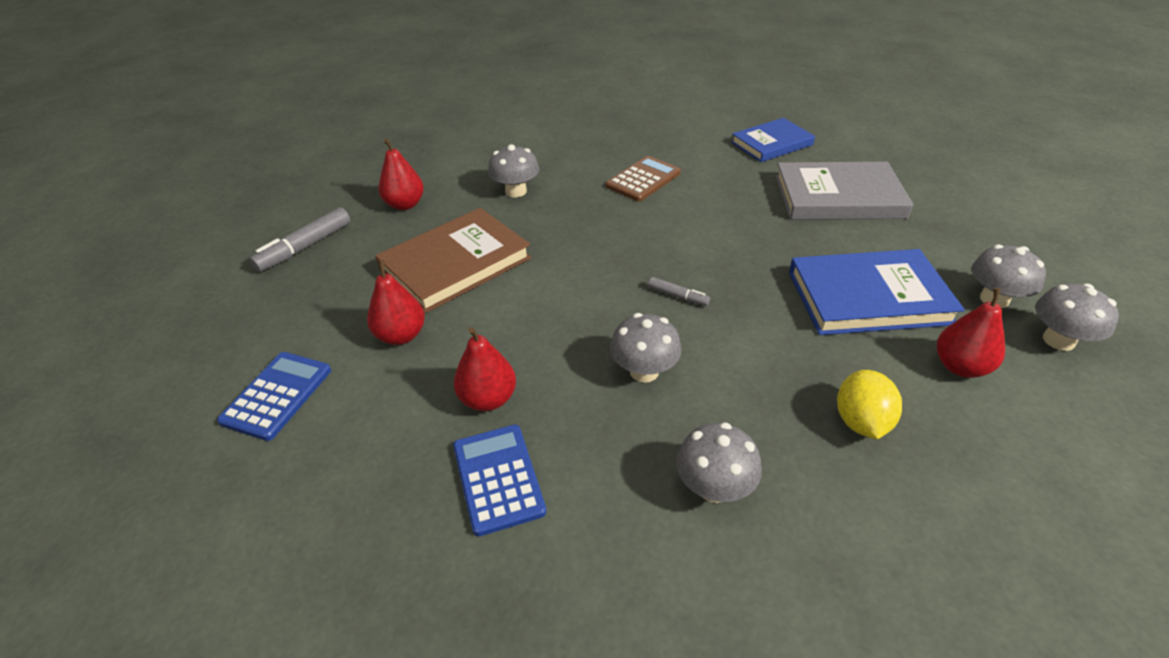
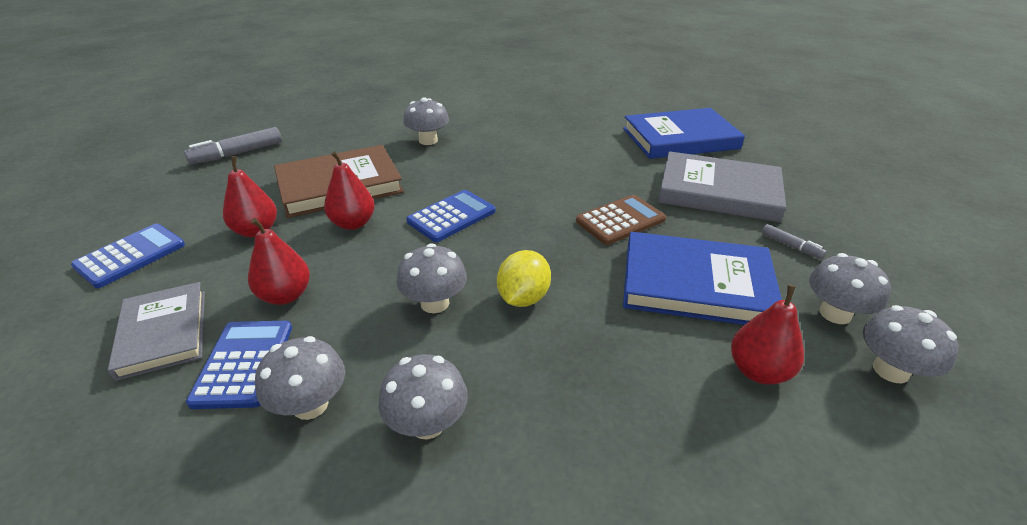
camera: 15 degrees right, 5 degrees down
(387, 469) = (163, 333): none -> grey book
(405, 205) = (334, 136): red pear -> red pear (353, 223)
(594, 500) = (310, 405): none -> grey mushroom
(599, 275) = (451, 216): none -> blue calculator
(643, 179) = (542, 148): brown calculator -> brown calculator (620, 220)
(678, 296) = (509, 246): grey marker -> grey marker (791, 246)
(771, 144) = (680, 138): blue book -> blue book, size x1.51
(861, 422) = (616, 399): yellow lemon -> yellow lemon (523, 298)

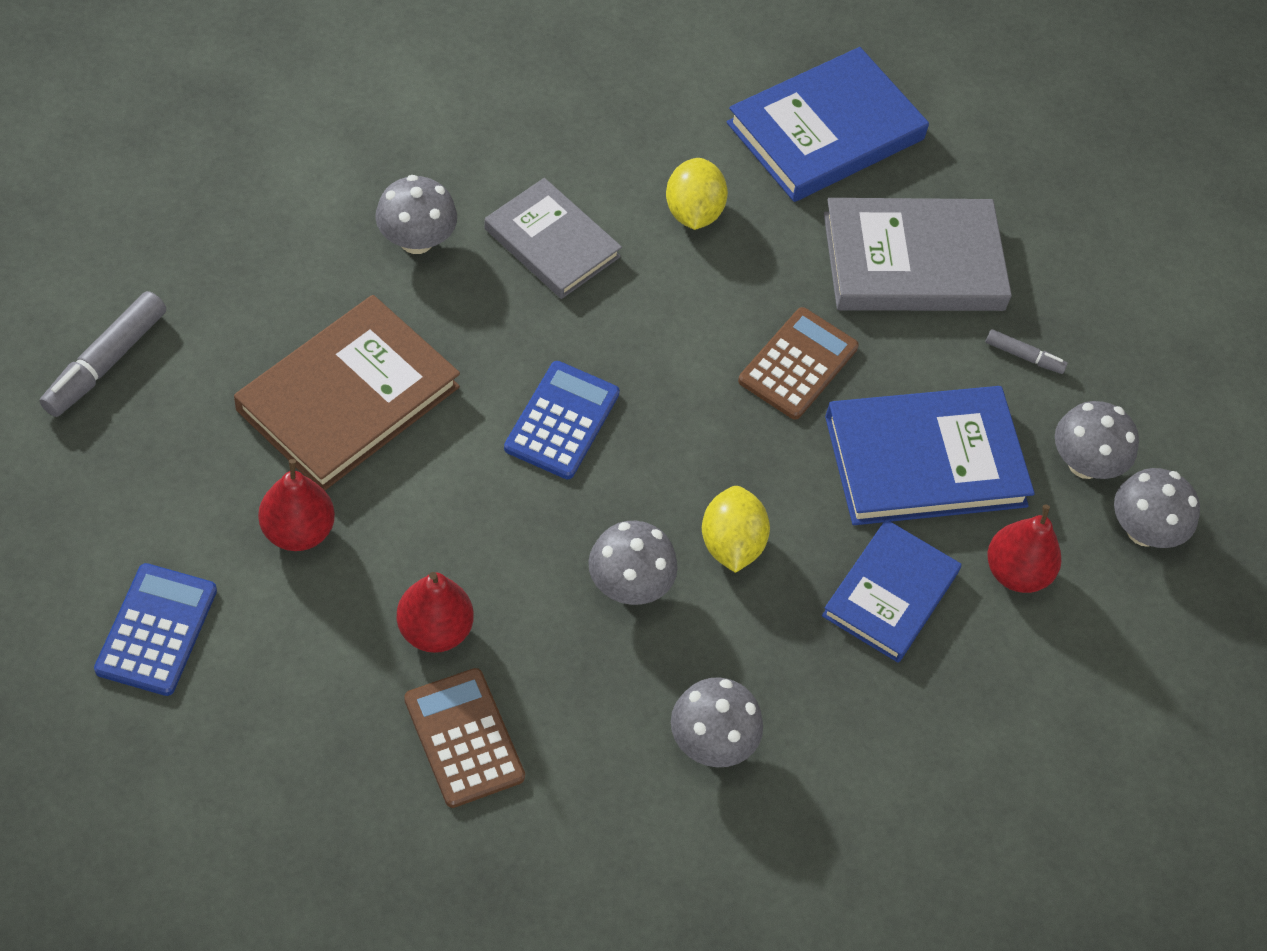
camera: 30 degrees left, 20 degrees up
(163, 333) = (329, 730): grey book -> grey book (552, 243)
(243, 363) = (464, 738): blue calculator -> brown calculator
(310, 405) = (577, 761): grey mushroom -> none
(353, 223) = (429, 475): red pear -> none
(586, 153) = (693, 212): none -> yellow lemon
(637, 358) = (890, 594): none -> blue book

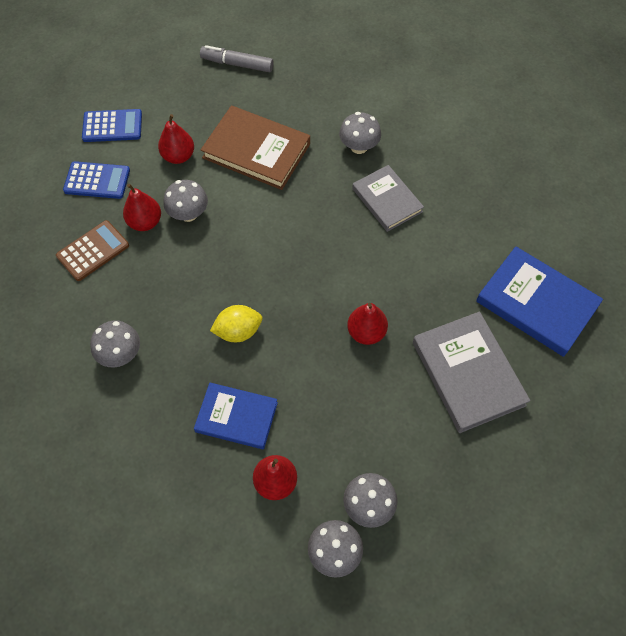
camera: 80 degrees right, 5 degrees up
(552, 243) = (387, 200): grey book -> grey book turned 60 degrees counterclockwise
(562, 421) = (281, 236): blue calculator -> blue calculator (97, 180)
(629, 585) = (197, 293): grey mushroom -> grey mushroom (188, 214)
(693, 212) = (441, 255): yellow lemon -> none
(798, 364) = (366, 332): brown calculator -> red pear
(925, 461) = (331, 414): blue book -> none
(1024, 356) = (430, 452): grey marker -> none

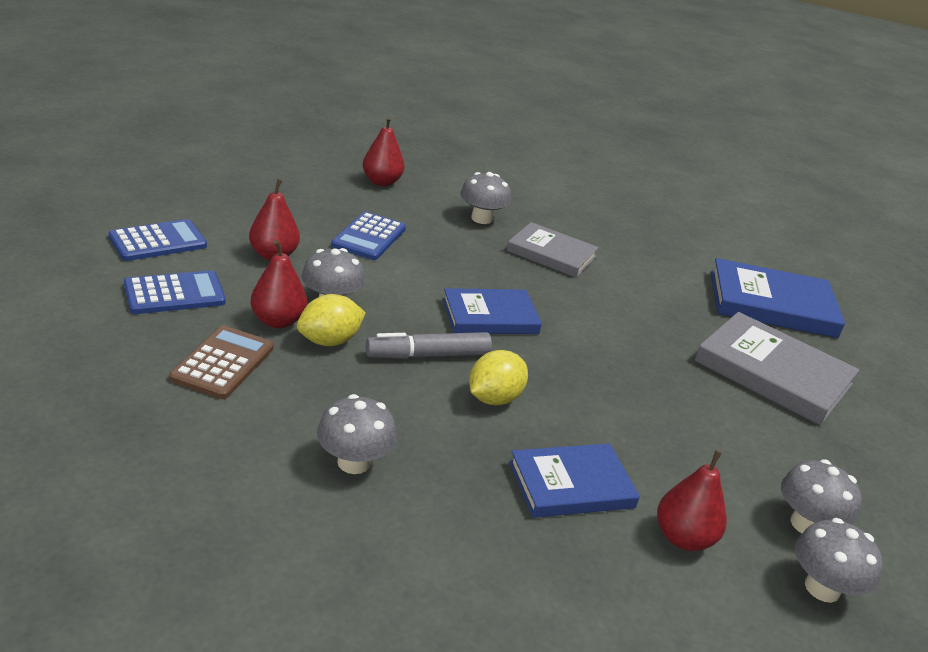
camera: 35 degrees left, 30 degrees down
(166, 249) = (329, 341): none -> yellow lemon
(237, 64) = (283, 173): grey marker -> grey marker (428, 355)
(256, 151) = (369, 237): brown book -> blue calculator
(289, 255) = (490, 316): none -> blue book
(366, 332) = (639, 364): red pear -> red pear (381, 182)

